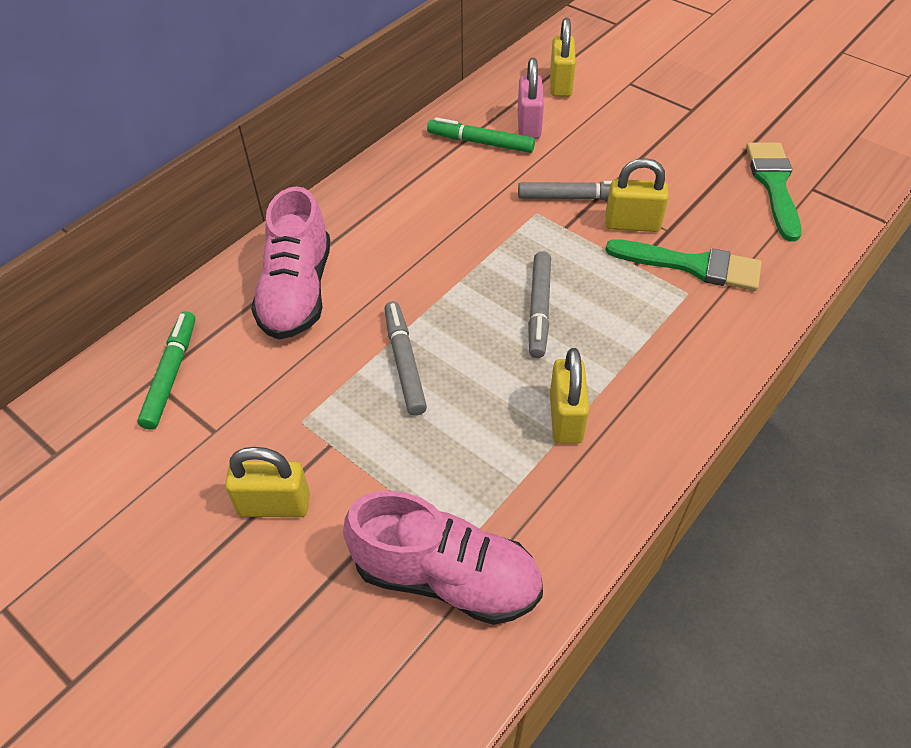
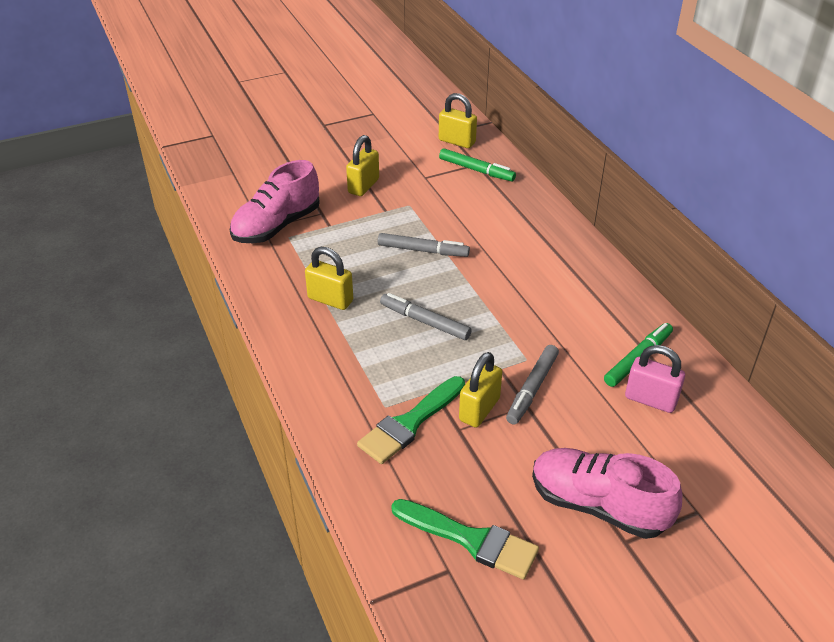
camera: 115 degrees right, 10 degrees down
(297, 292) = (513, 224): pink shoe -> pink shoe (598, 505)
(560, 84) = (713, 451): yellow padlock -> yellow padlock (457, 141)

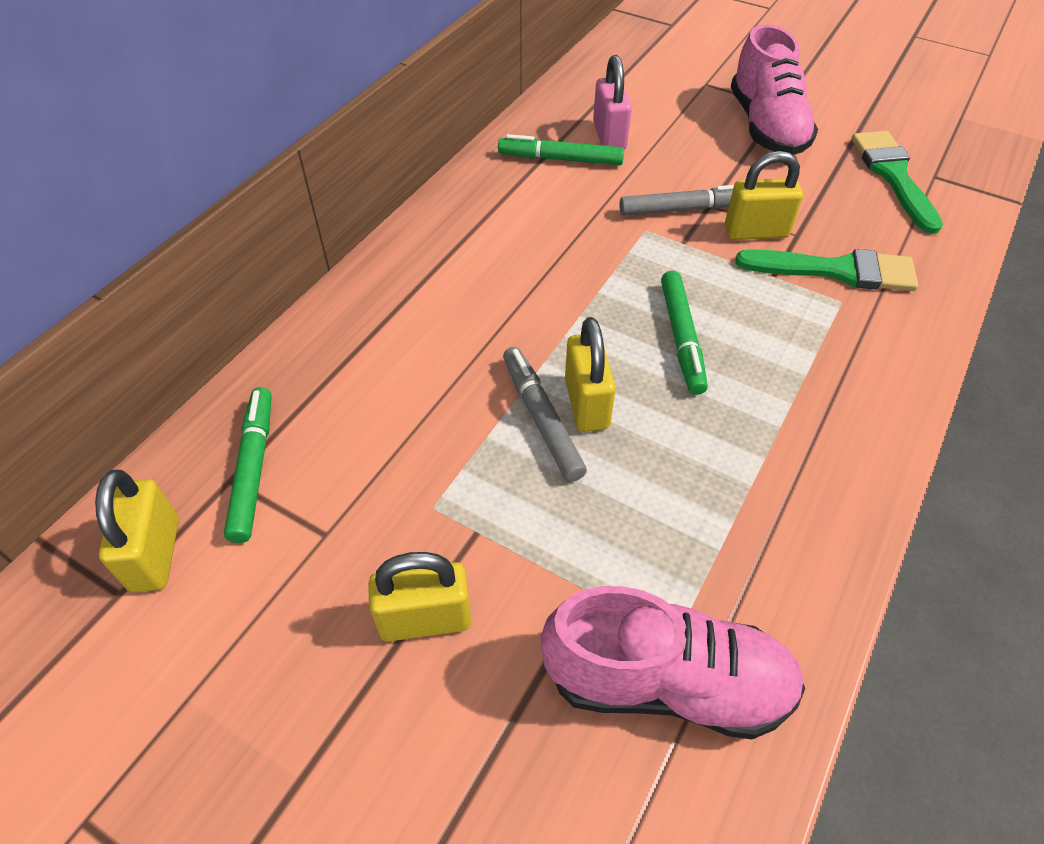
camera: 125 degrees left, 10 degrees up
(330, 299) = (750, 462): yellow padlock -> yellow padlock (586, 403)
(425, 322) = (681, 338): grey marker -> green marker

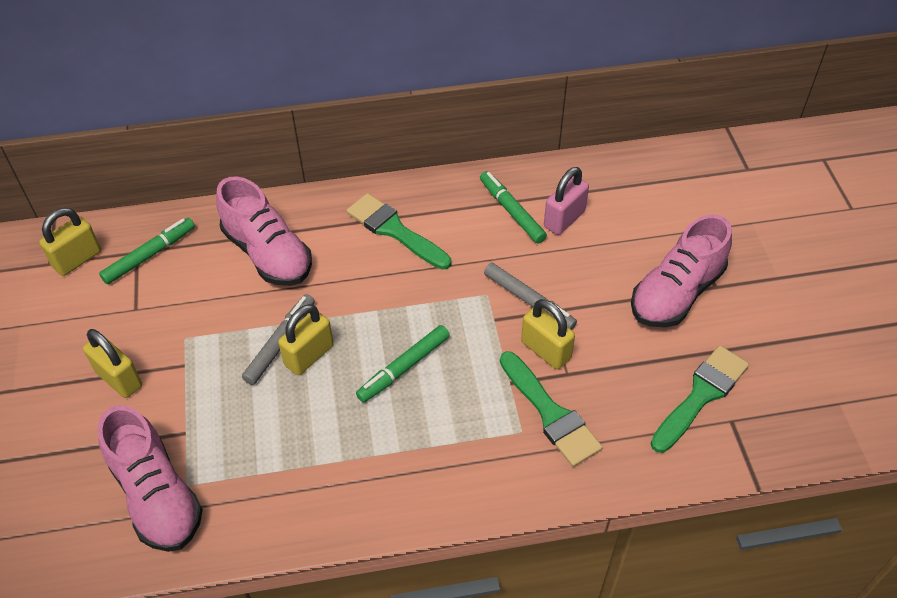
camera: 50 degrees right, 0 degrees up
(394, 356) = (268, 253): none -> pink shoe
(487, 243) = (394, 230): none -> green brush

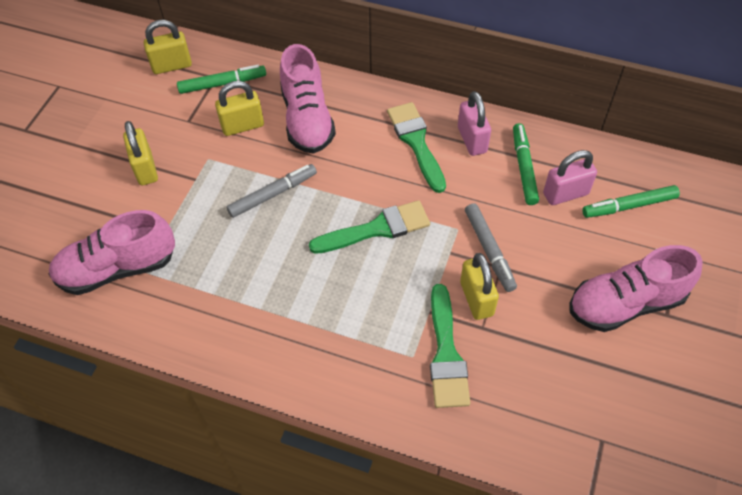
camera: 30 degrees right, 5 degrees up
(157, 495) = (117, 268): pink shoe -> pink shoe turned 75 degrees clockwise
(309, 355) = (287, 214): yellow padlock -> yellow padlock (242, 126)
(404, 368) = (352, 258): green marker -> green marker (629, 206)
(447, 206) = (472, 140): none -> pink padlock
(701, 395) = (588, 404): green brush -> green brush (377, 229)

